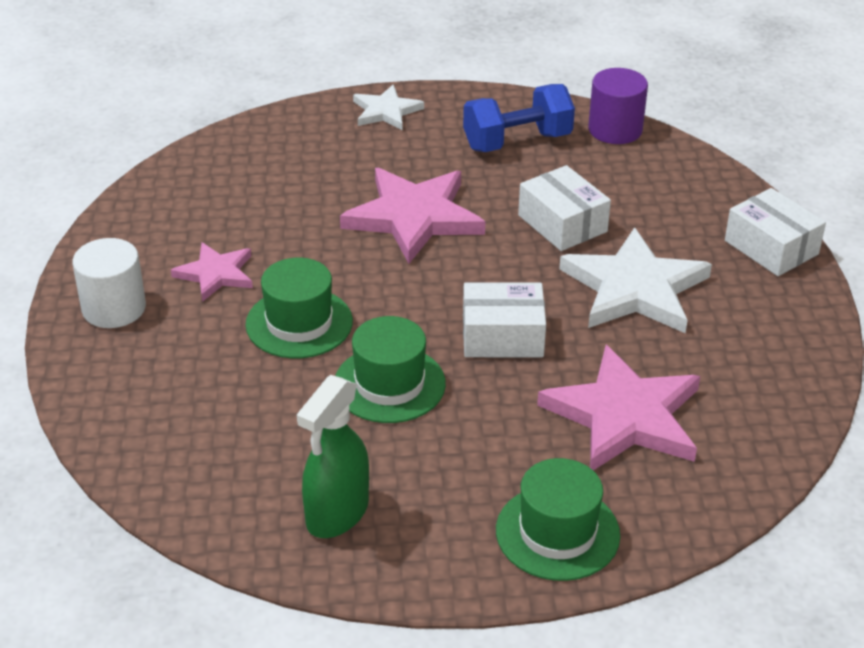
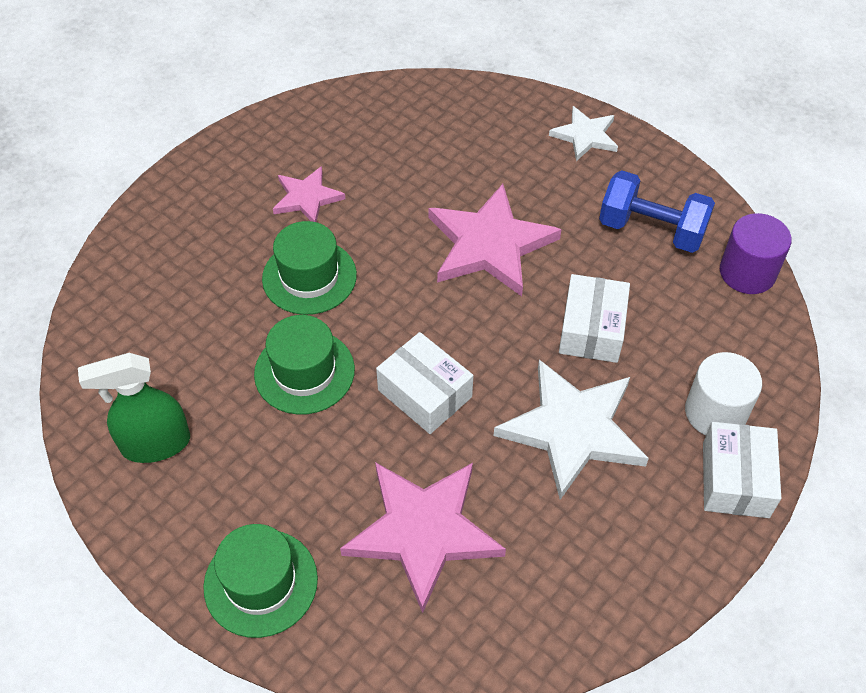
camera: 45 degrees right, 15 degrees up
(114, 308) = (219, 180): white cylinder -> white cylinder (715, 412)

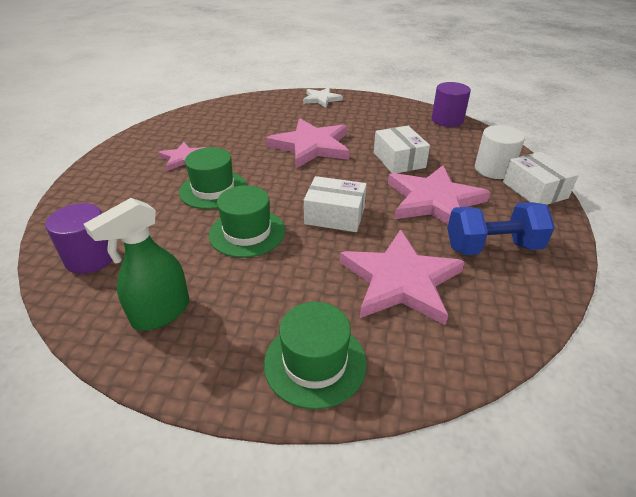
camera: 30 degrees left, 15 degrees down
(125, 330) = (90, 257): none -> purple cylinder
(572, 429) = (433, 200): white star -> pink star
(651, 230) = (387, 119): blue dumbbell -> blue dumbbell (492, 247)

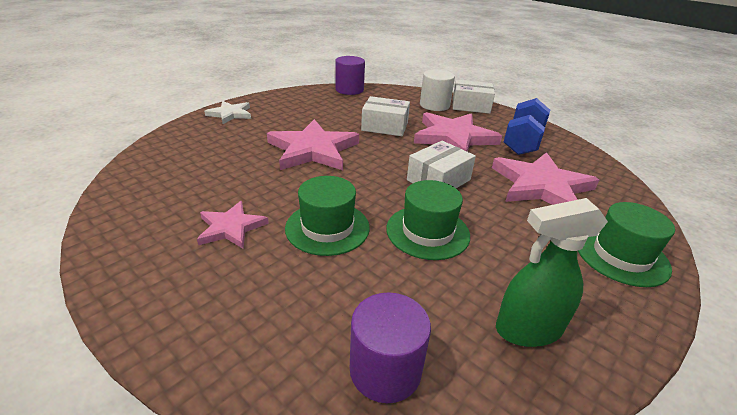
camera: 60 degrees left, 5 degrees down
(161, 313) = (528, 329): green spray bottle -> green spray bottle turned 90 degrees clockwise

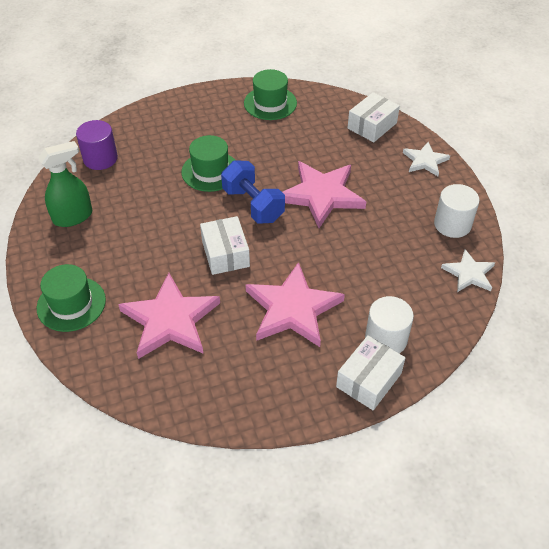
camera: 120 degrees right, 15 degrees up
(231, 227) = (240, 133): pink star -> none
(305, 98) = (452, 224): none -> white cylinder
(349, 90) = (469, 273): purple cylinder -> white star
(385, 126) = (346, 263): white box -> white box (372, 126)
(427, 232) = (171, 215): green hat -> green hat (270, 103)
(522, 142) = (248, 366): blue dumbbell -> blue dumbbell (253, 205)
(528, 329) = (73, 217): green spray bottle -> green spray bottle turned 45 degrees clockwise

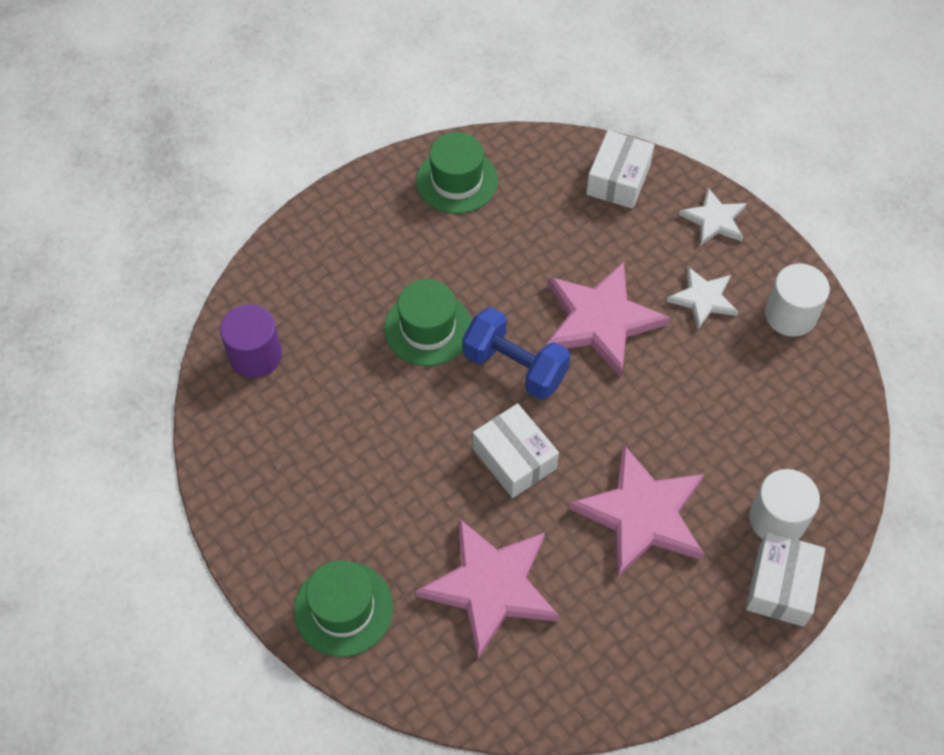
camera: 20 degrees left, 10 degrees up
(73, 217) = (269, 468): green spray bottle -> none
(469, 273) = (840, 386): white star -> white star (703, 299)

